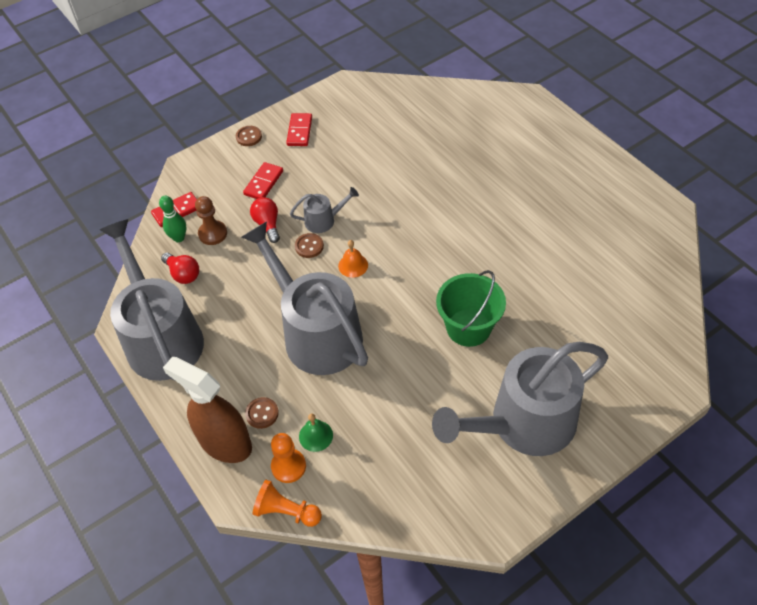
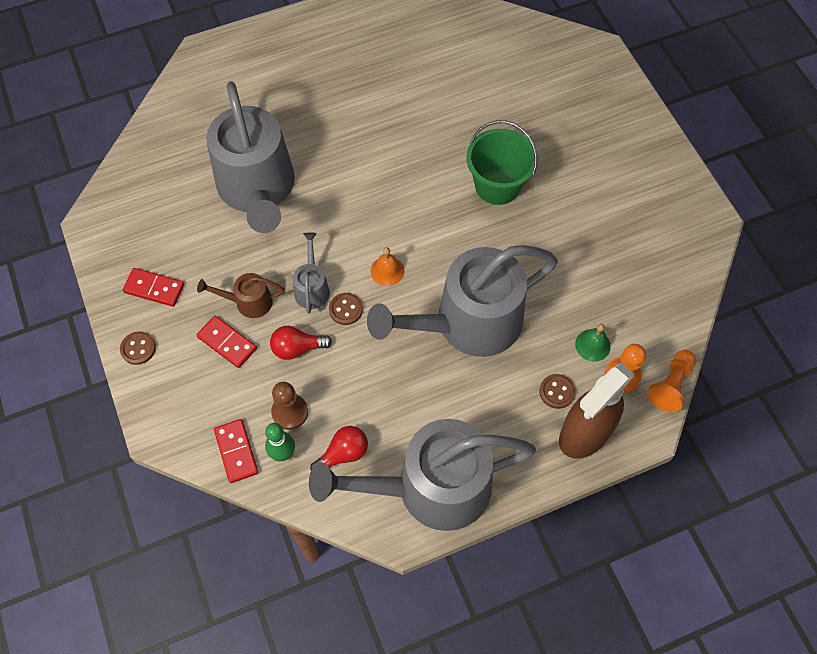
camera: 80 degrees left, 10 degrees up
(301, 186) = (248, 302): none -> brown watering can
(524, 423) = (613, 169): grey watering can -> grey watering can (257, 189)

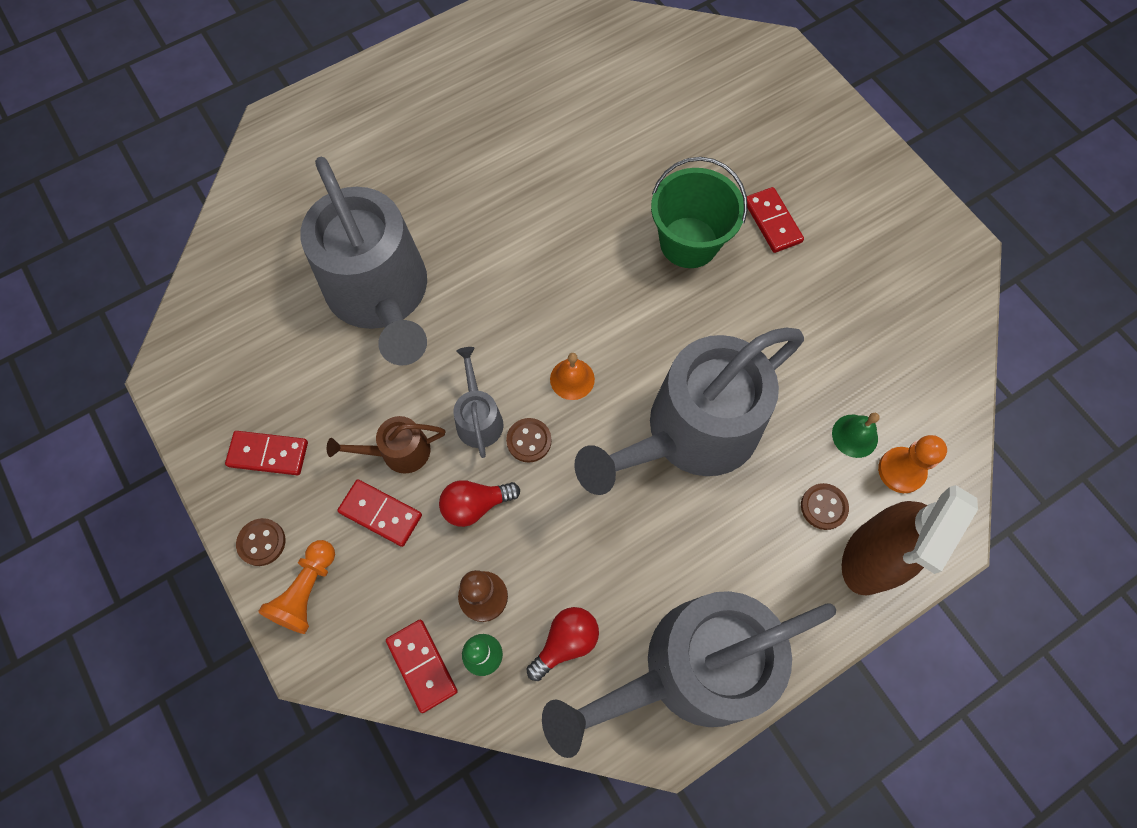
camera: 10 degrees left, 5 degrees up
(565, 179) = (772, 222): none -> red domino
(670, 385) = (964, 473): orange pawn -> orange pawn (307, 591)

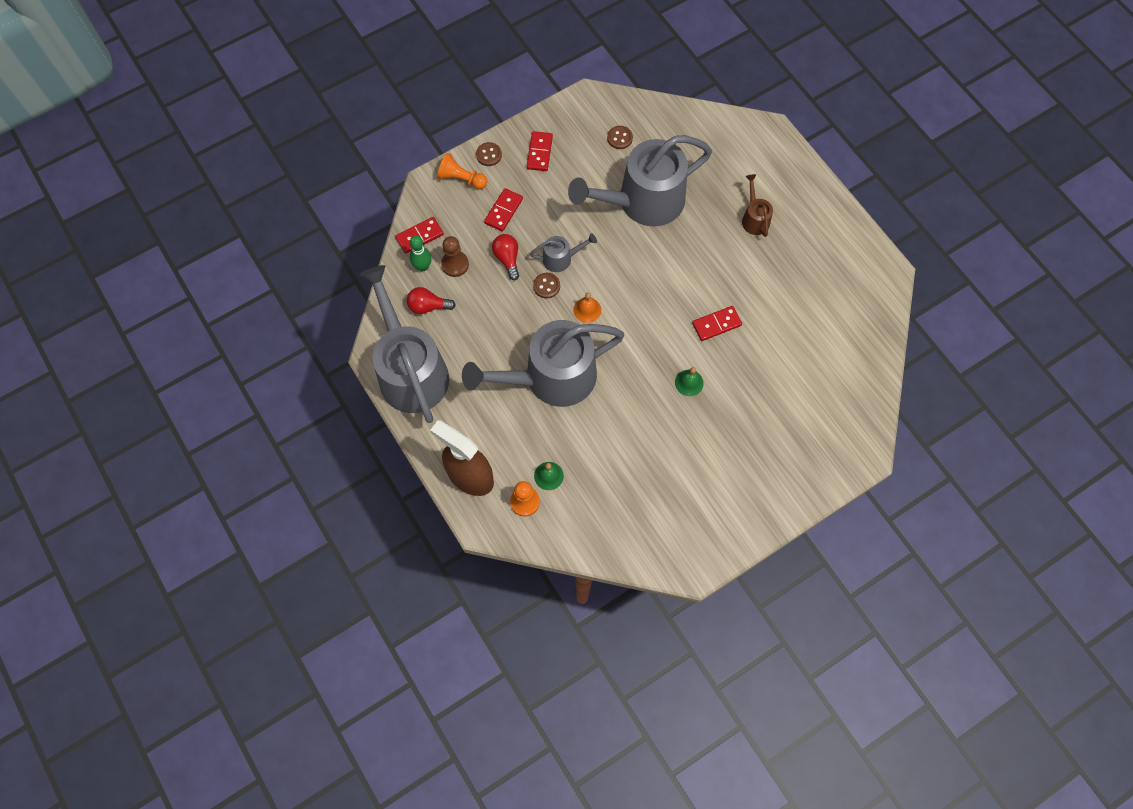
camera: 90 degrees right, 0 degrees up
(399, 452) = (540, 217): brown watering can -> brown watering can (754, 218)
(565, 642) = (428, 306): red light bulb -> red light bulb turned 135 degrees clockwise
(689, 242) = (689, 382): green bucket -> green bell
(691, 432) = (551, 377): grey watering can -> grey watering can turned 75 degrees counterclockwise
(772, 222) = (708, 438): red domino -> red domino (716, 324)
(823, 507) = (502, 451): brown button -> brown button (619, 138)

